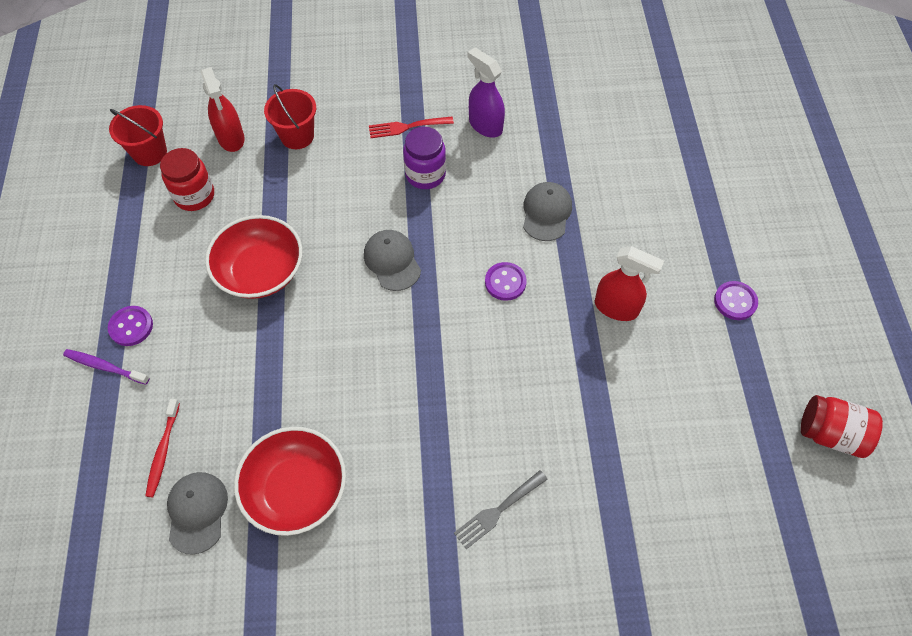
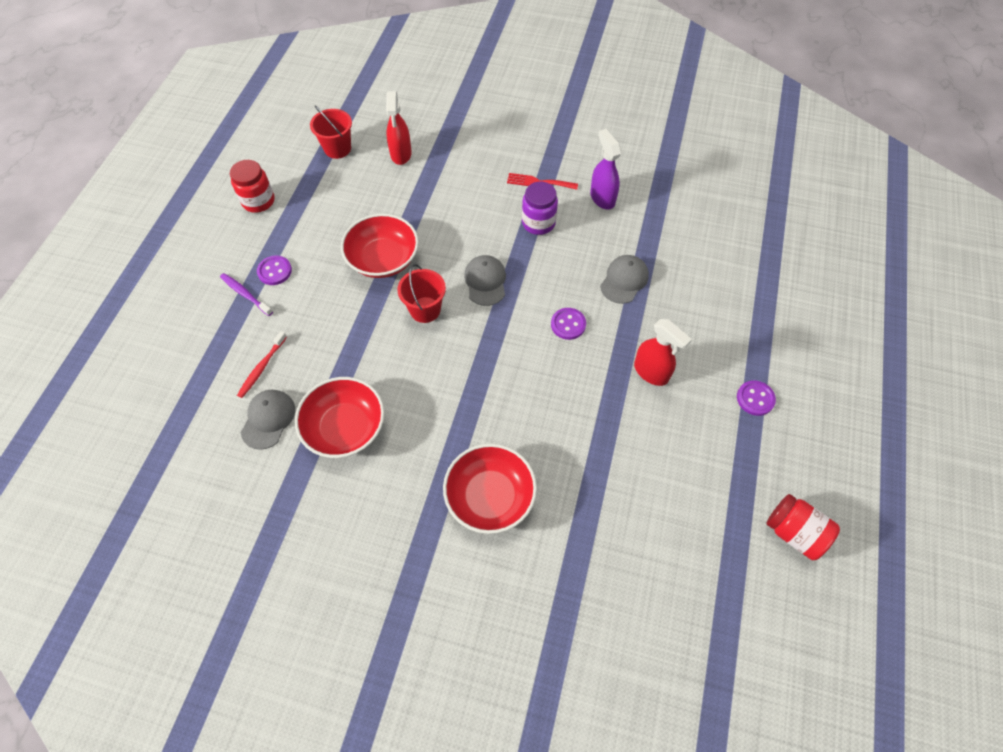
camera: 20 degrees right, 0 degrees up
(194, 196) = (357, 189): red jar -> red jar (258, 201)
(297, 136) = (451, 166): red bucket -> red bucket (425, 310)
(498, 511) = (490, 496): grey fork -> red bowl

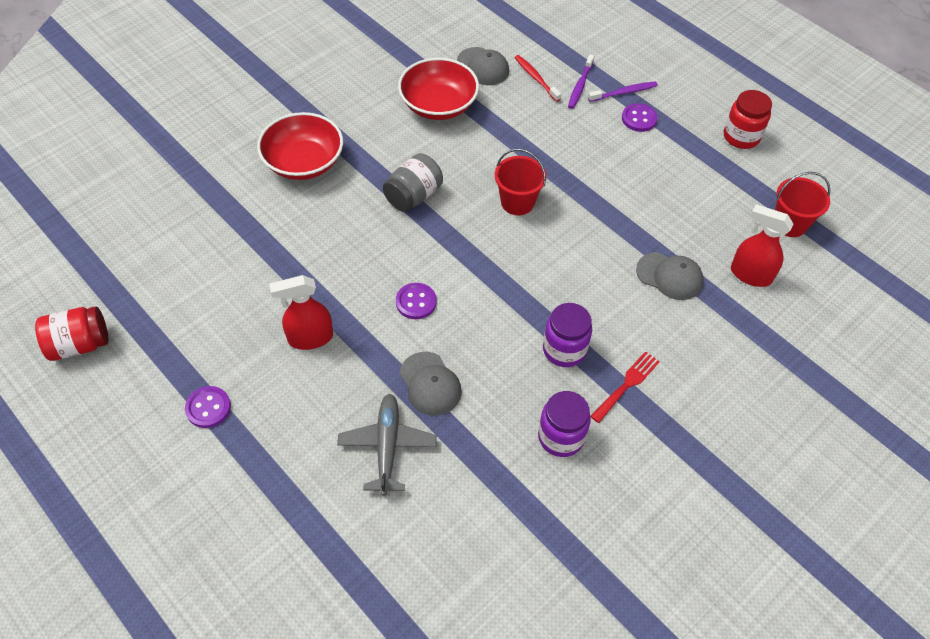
camera: 120 degrees right, 5 degrees down
(254, 329) = (580, 86): none -> purple toothbrush
(383, 259) = (601, 197): red bowl -> none
(468, 384) = (413, 196): none -> grey jar
(485, 281) = (517, 263): grey cap -> grey cap (669, 276)
(602, 198) = (561, 437): purple spray bottle -> purple jar
(686, 278) = (387, 447): none -> grey plane

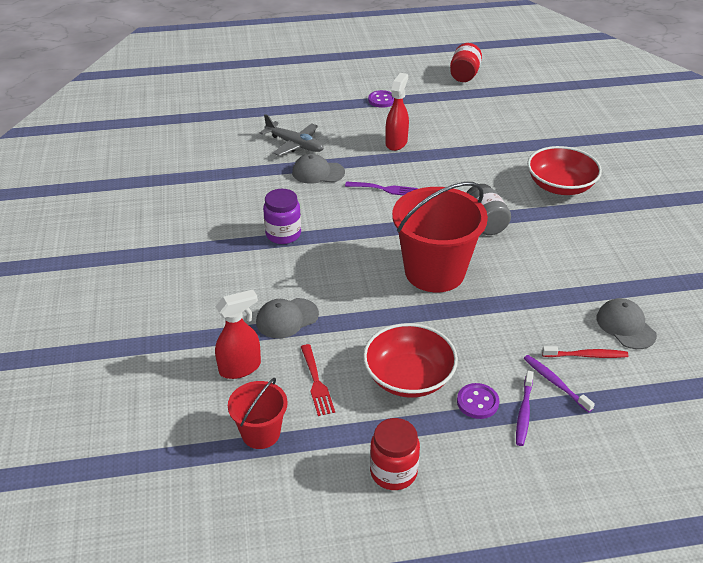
camera: 125 degrees right, 15 degrees down
(416, 302) = (384, 189): purple button -> purple fork
(438, 105) = (585, 276): red bowl -> red bowl (408, 377)
(483, 66) = (625, 326): grey cap -> grey cap turned 75 degrees clockwise
(517, 202) = (434, 272): red bucket -> red bucket, size x1.89
(561, 437) = (227, 205): purple jar -> none
(627, 384) = (228, 249): red fork -> red fork (316, 383)

